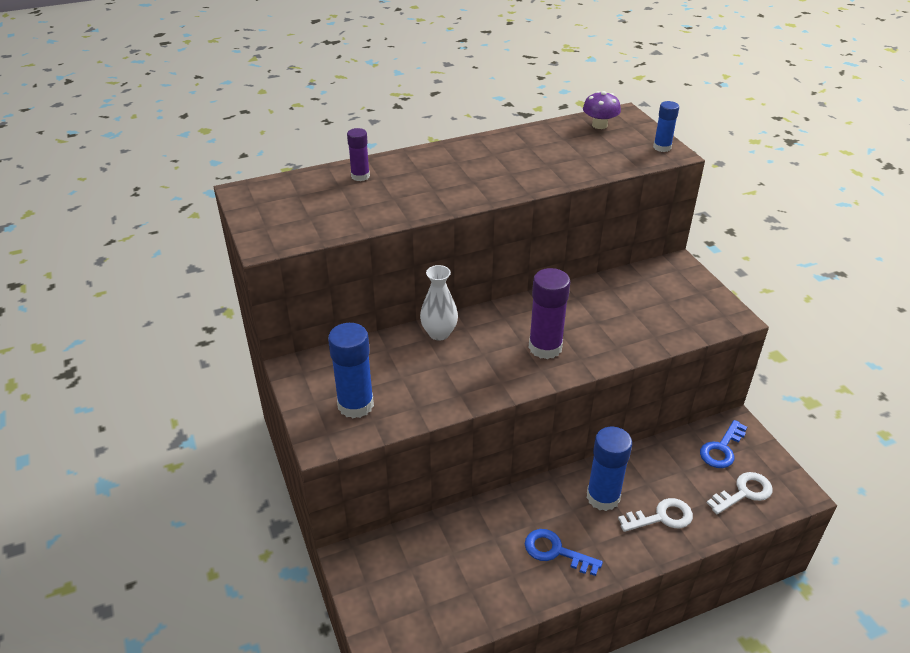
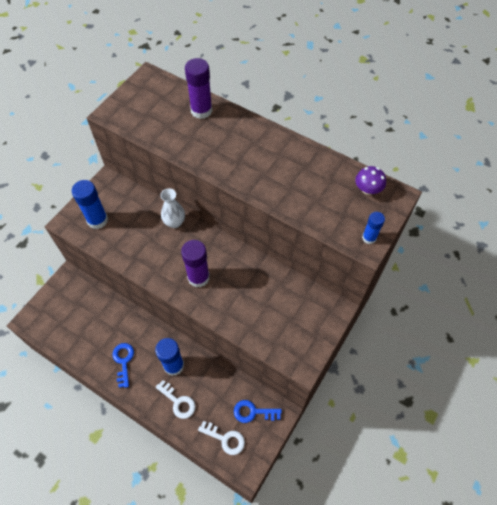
camera: 55 degrees right, 20 degrees up
(360, 176) = (201, 110): purple glue stick -> purple glue stick, size x1.74

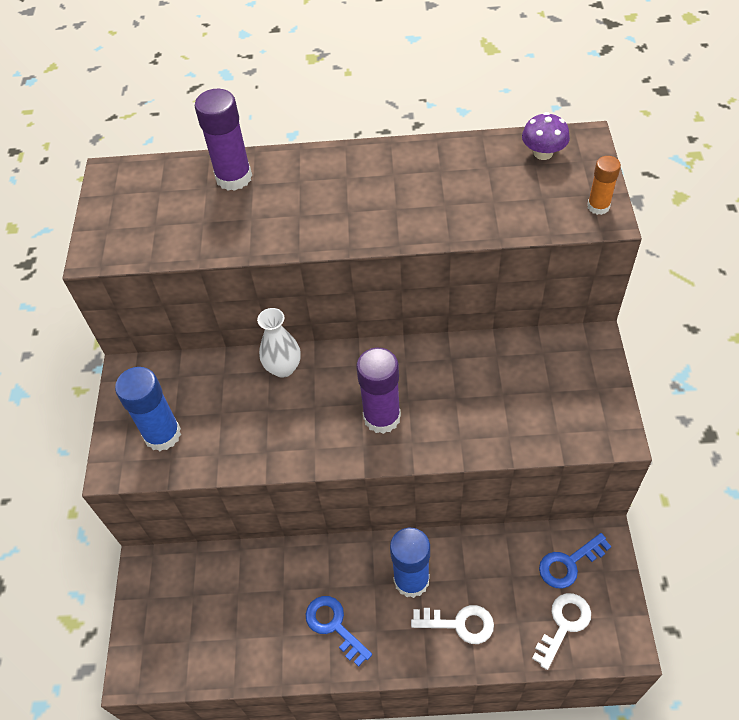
camera: 30 degrees left, 5 degrees down
(225, 439) = (563, 625): white key -> white key turned 45 degrees counterclockwise
(369, 238) = (598, 206): blue glue stick -> orange glue stick

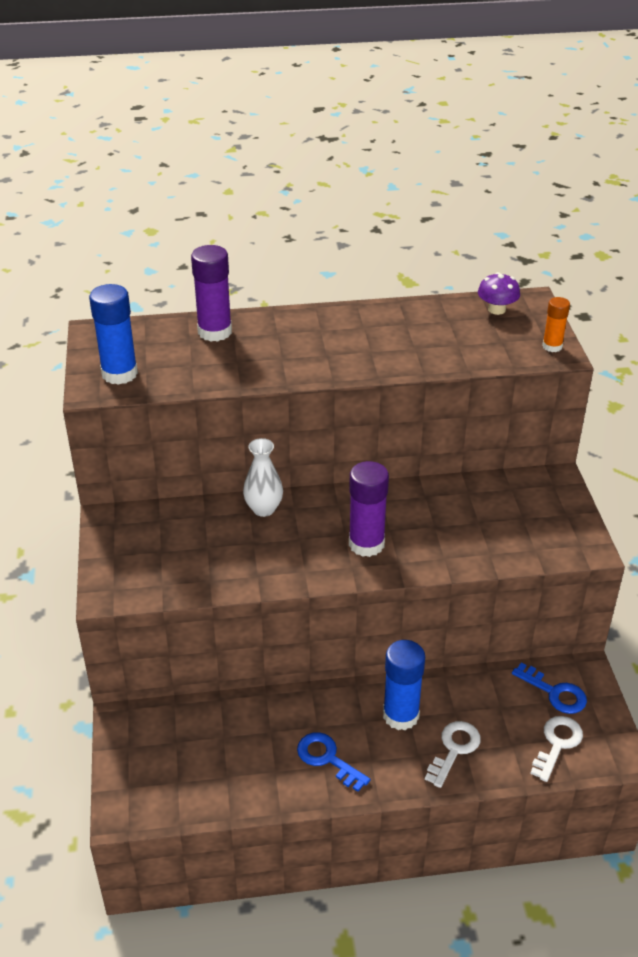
camera: 10 degrees left, 15 degrees down
(162, 434) = (151, 566): blue glue stick -> blue glue stick (119, 374)
(459, 624) = (454, 749): white key -> white key turned 60 degrees counterclockwise
(569, 563) = (554, 692): blue key -> blue key turned 105 degrees counterclockwise

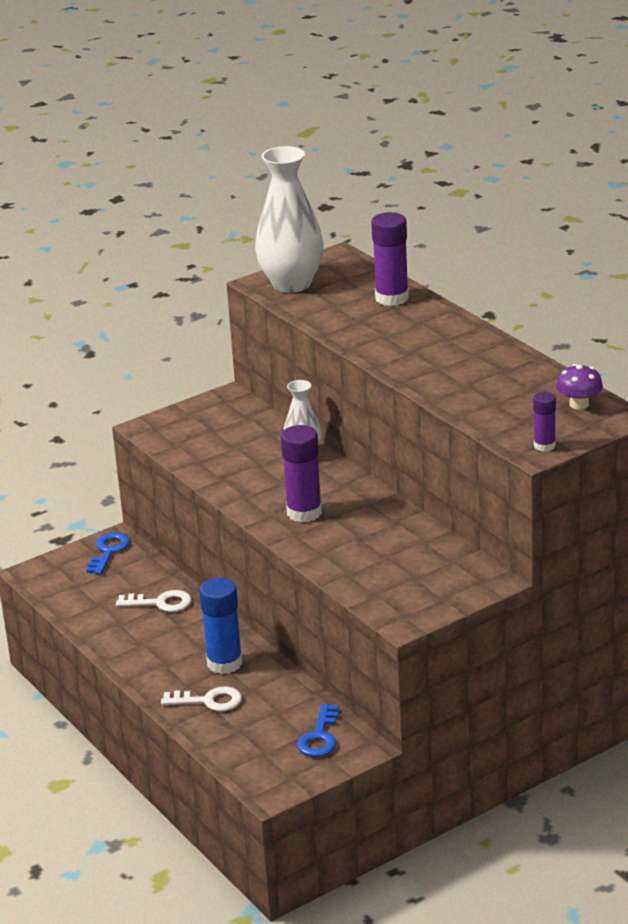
camera: 65 degrees right, 10 degrees down
(119, 374) = (291, 284): blue glue stick -> white vase
(327, 759) = (150, 643): blue key -> blue key (108, 551)
(552, 346) = (544, 446): orange glue stick -> purple glue stick
(557, 744) = (258, 753): white key -> white key (160, 603)

